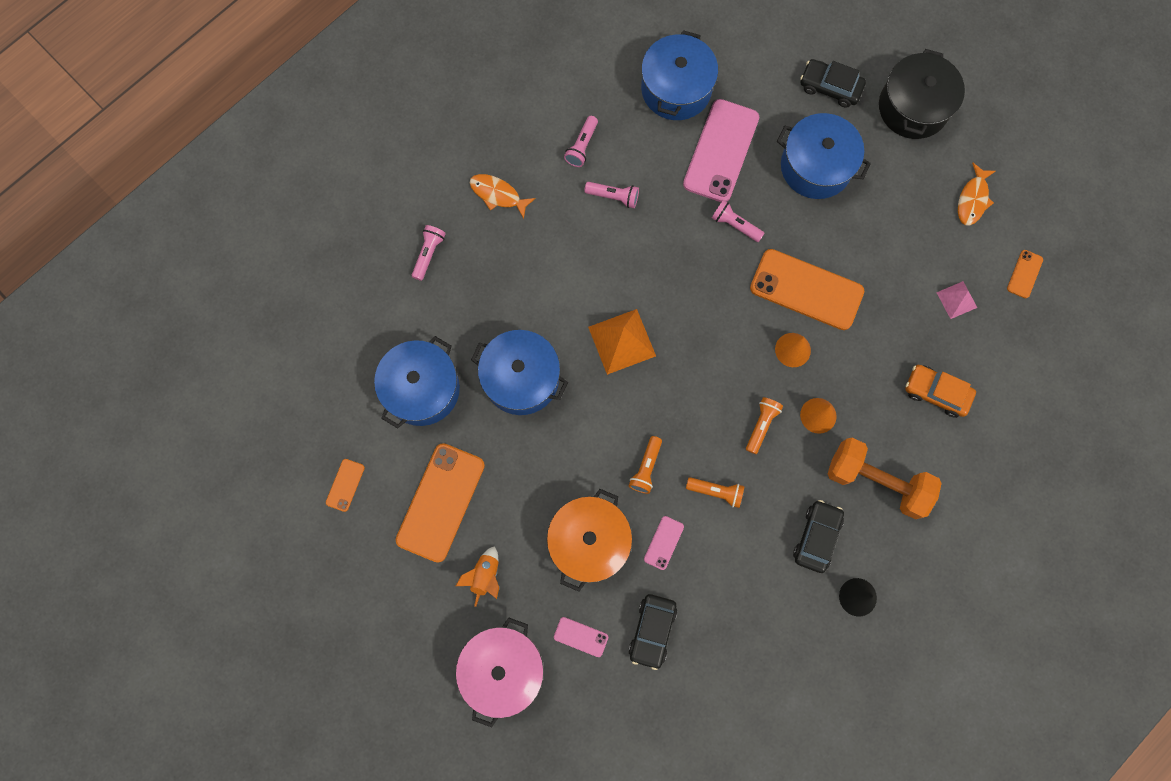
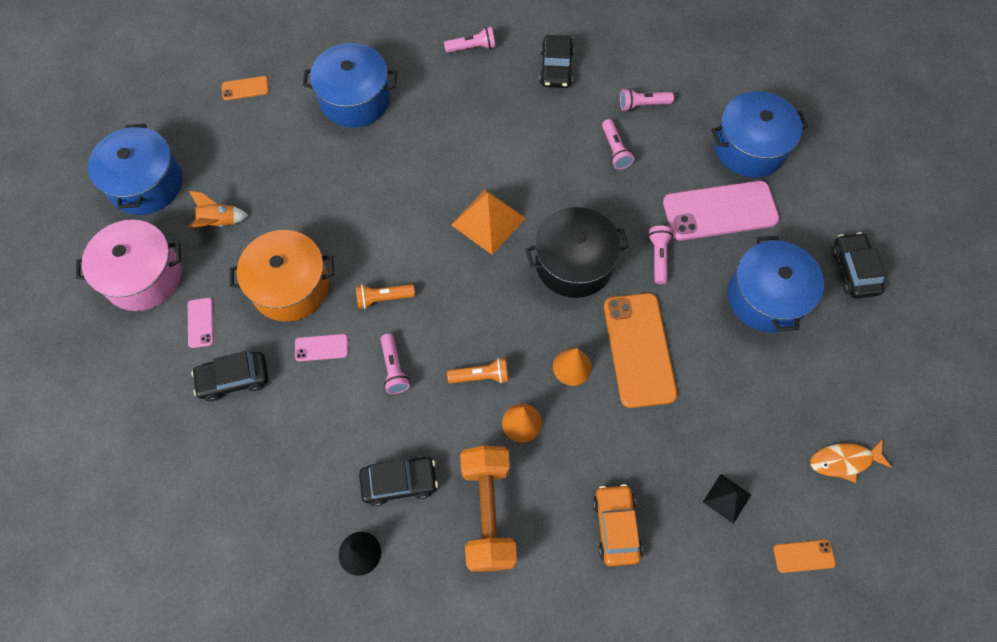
camera: 60 degrees right, 10 degrees down
(440, 502) = (266, 159): orange phone -> none
(498, 194) = (556, 68): orange fish -> black car
(521, 378) = (407, 163): blue pot -> blue pot (146, 183)
(716, 491) = (394, 368): orange flashlight -> pink flashlight
(913, 107) = (894, 354): black pot -> black pot (574, 263)
(956, 300) = (727, 498): pink pyramid -> black pyramid

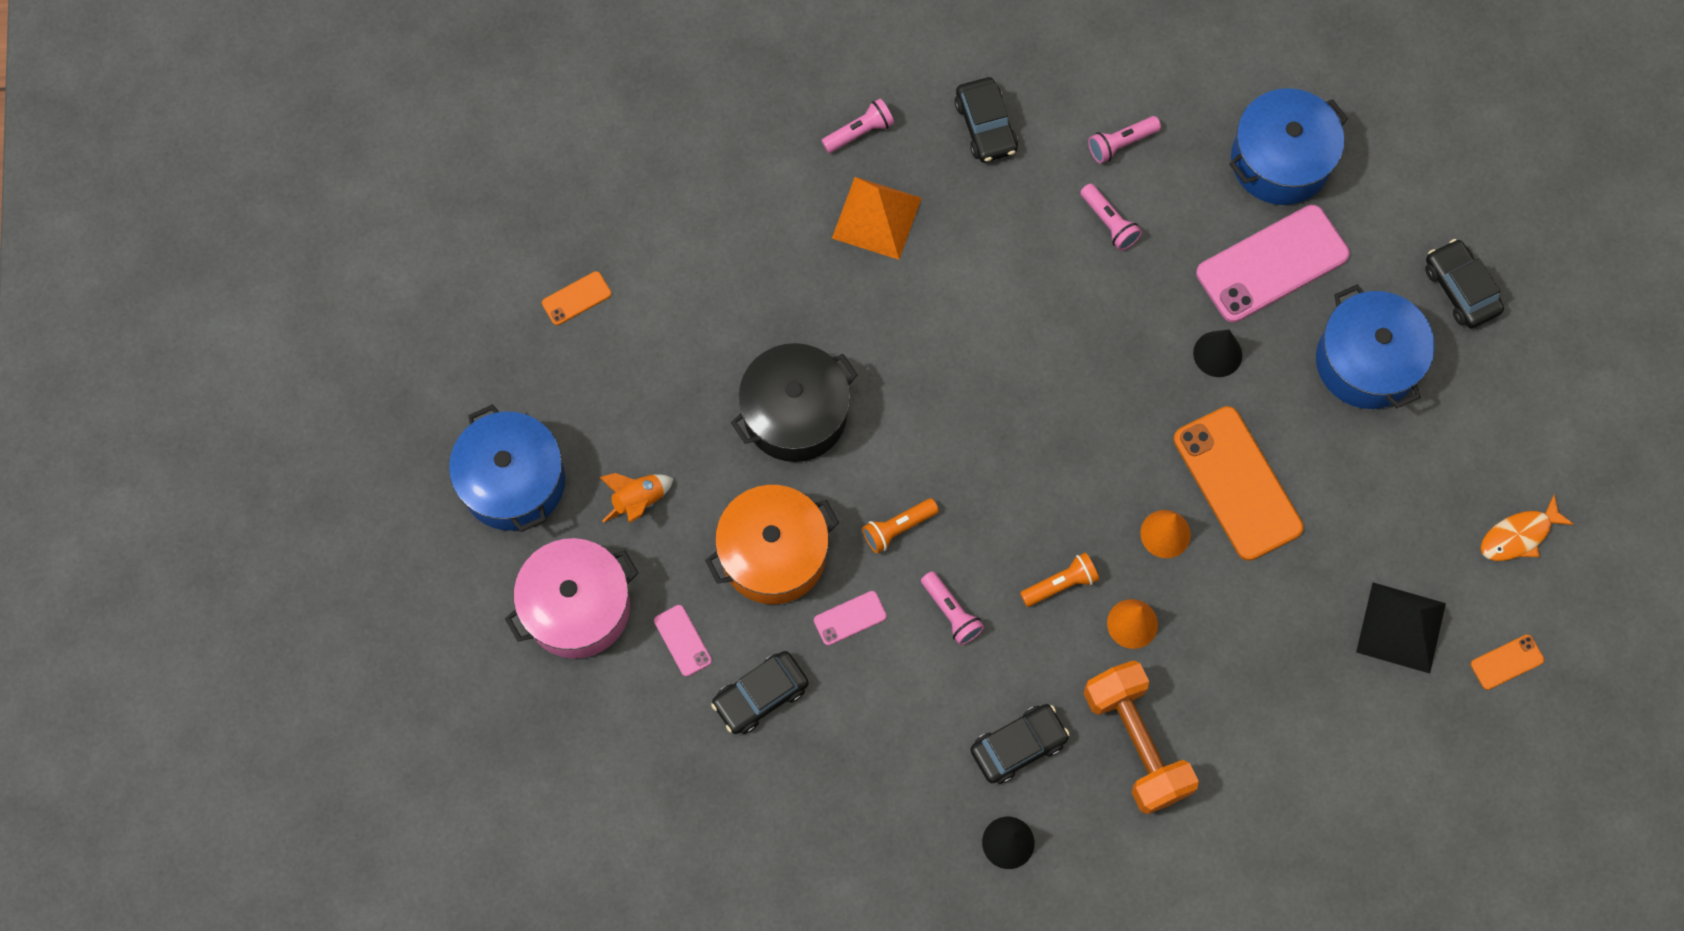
camera: 20 degrees left, 5 degrees up
(355, 99) = (735, 264): blue pot -> none
(488, 221) = (986, 379): orange pyramid -> orange pyramid (876, 218)
(574, 263) = (1116, 399): black pot -> black pot (795, 413)
(616, 526) = (1287, 706): orange car -> none
(658, 257) = (1217, 354): pink flashlight -> black cone
(727, 498) = (1401, 627): black pyramid -> black pyramid, size x1.72

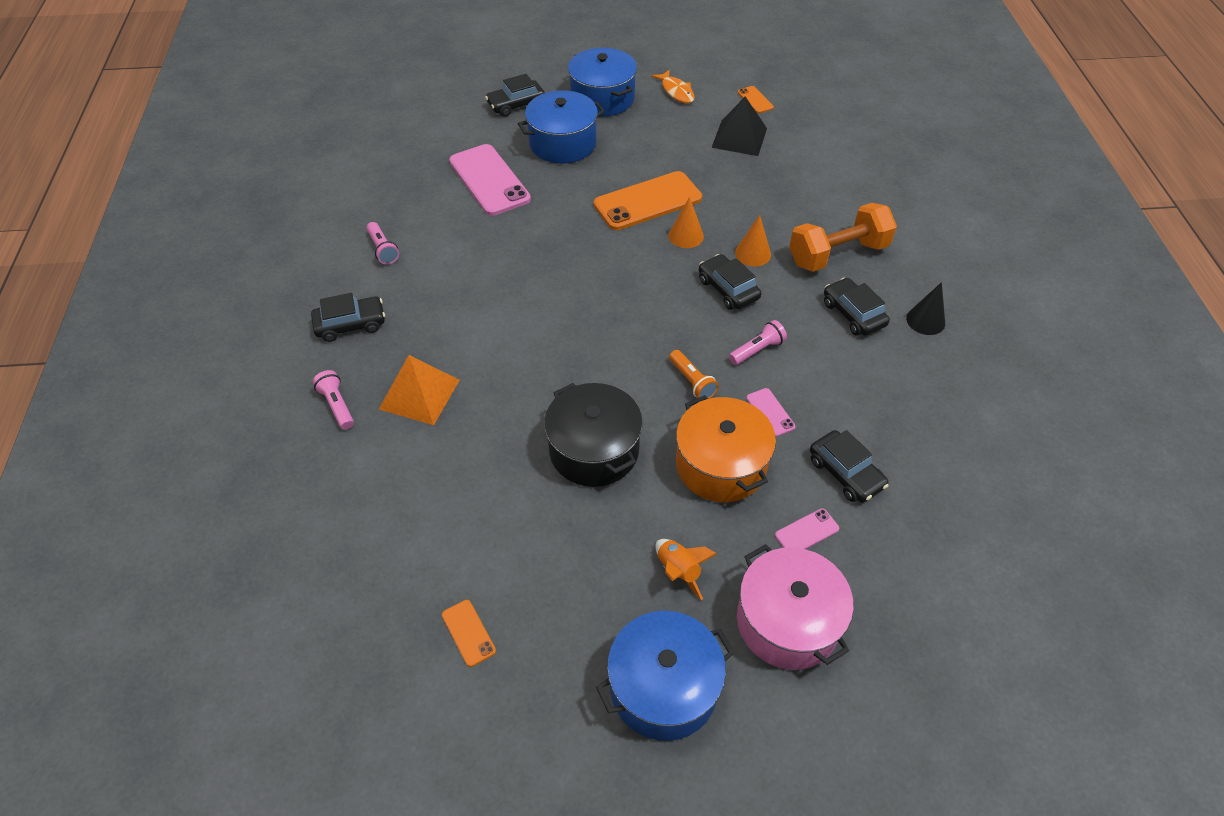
camera: 90 degrees left, 20 degrees down
(1060, 584) = (728, 289): orange flashlight -> black car
(1109, 222) = (446, 257): pink flashlight -> none
(1217, 354) = (553, 207): black cone -> none
(1280, 160) = (413, 174): blue pot -> blue pot (602, 98)

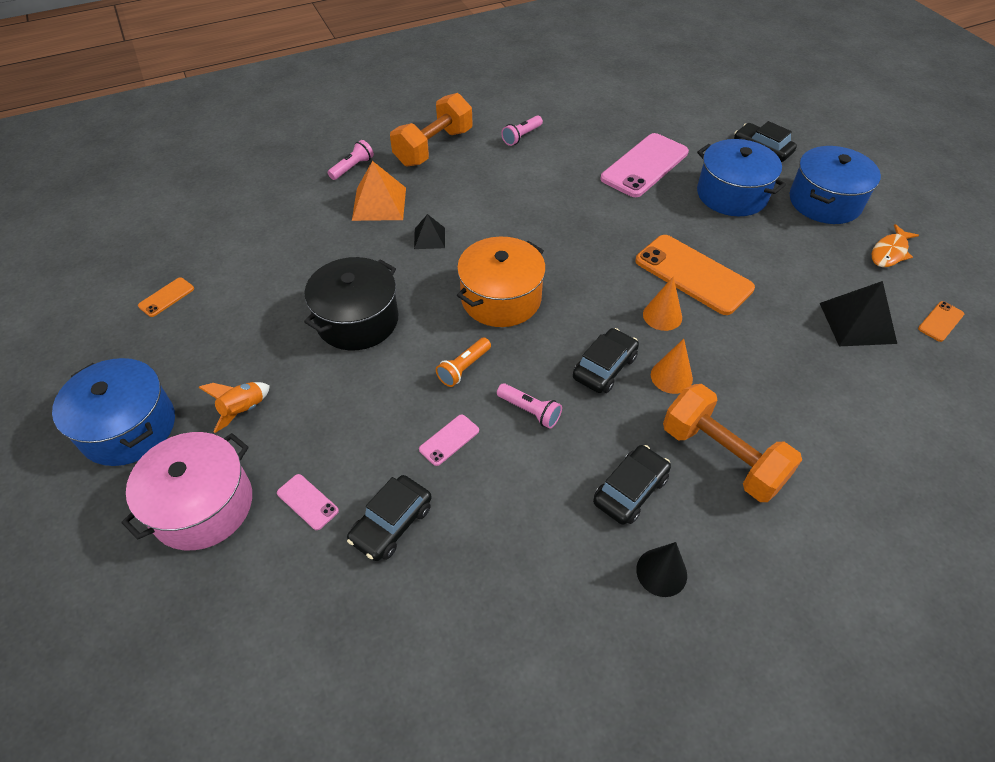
camera: 70 degrees right, 0 degrees up
(351, 324) = (434, 147): black car -> orange dumbbell
(501, 364) = (429, 238): none -> black pyramid
(720, 465) = (369, 414): orange pot -> orange pot (501, 298)

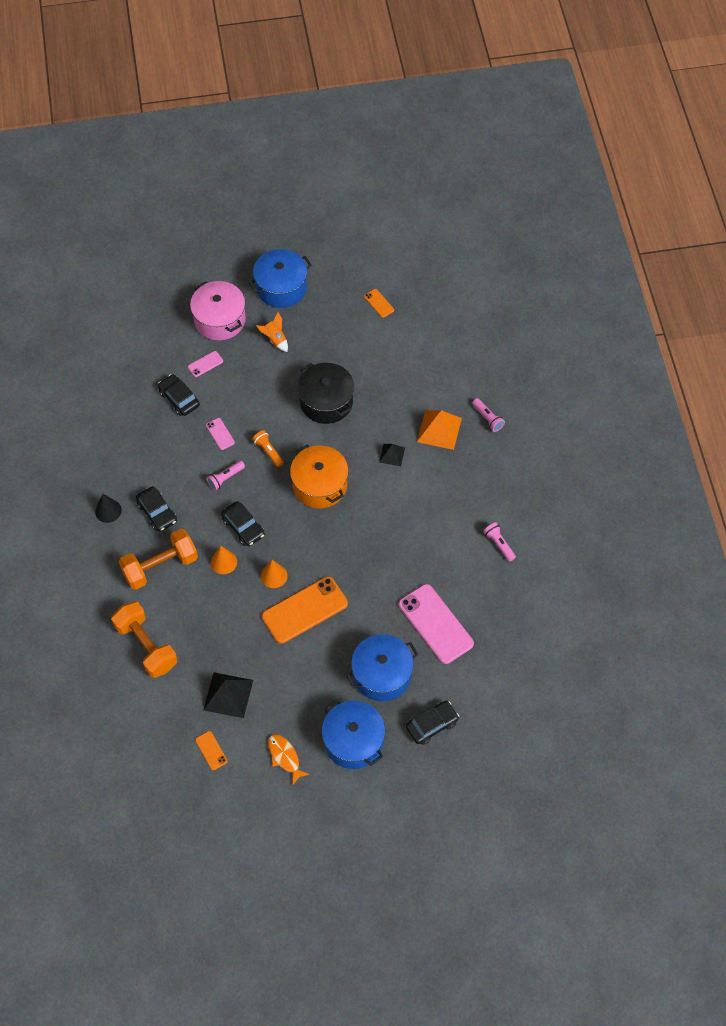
camera: 105 degrees right, 10 degrees up
(434, 147) = (500, 477): orange dumbbell -> orange dumbbell (146, 646)

